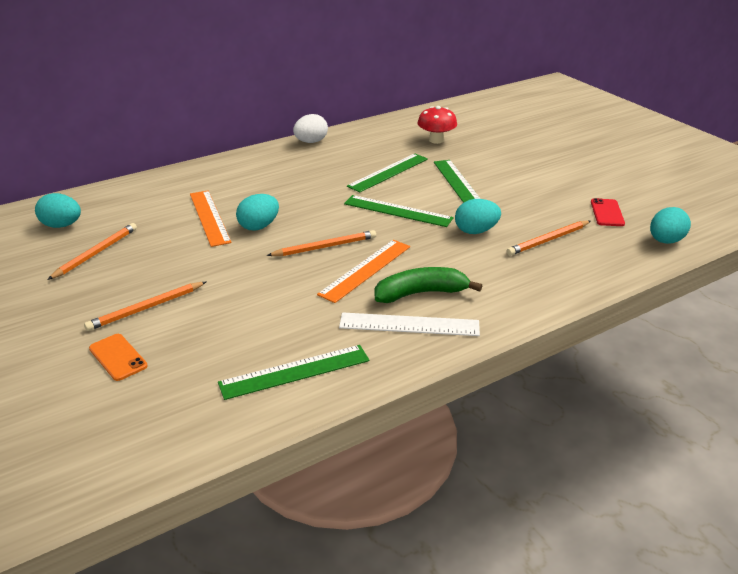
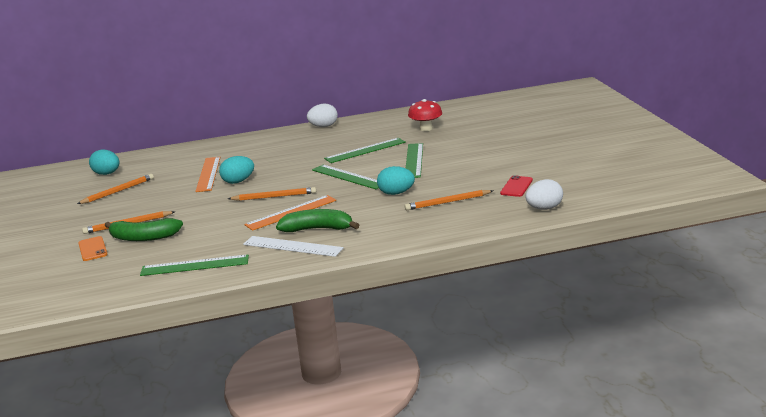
camera: 20 degrees right, 10 degrees down
(185, 329) = (144, 237): none -> green banana
(665, 241) = (544, 208): turquoise egg -> white egg

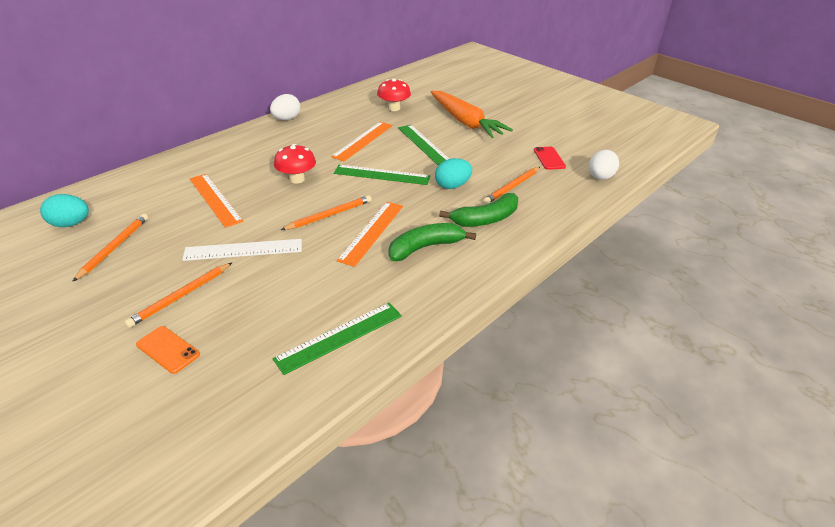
camera: 35 degrees left, 15 degrees up
(144, 237) = (225, 311): green banana -> green banana (485, 219)
(238, 181) = (264, 203): turquoise egg -> none
(279, 170) = (297, 179): none -> red mushroom
(292, 246) = (424, 277): white ruler -> white ruler (243, 250)
(365, 150) = (363, 141): green ruler -> orange ruler
(478, 148) = (465, 122): none -> orange carrot

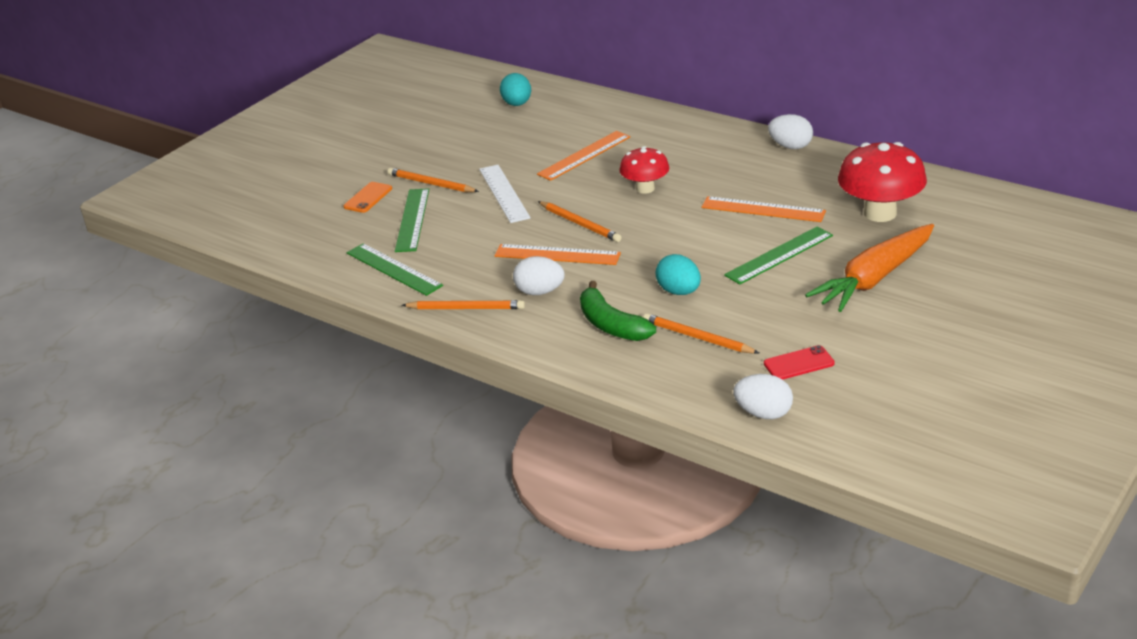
camera: 85 degrees right, 5 degrees down
(114, 248) = (488, 134): orange pencil -> orange pencil (465, 308)
(382, 175) = (681, 239): green ruler -> green ruler (412, 220)
(394, 108) = (880, 213): red mushroom -> red mushroom, size x1.64
(425, 247) = (539, 292): green banana -> white egg

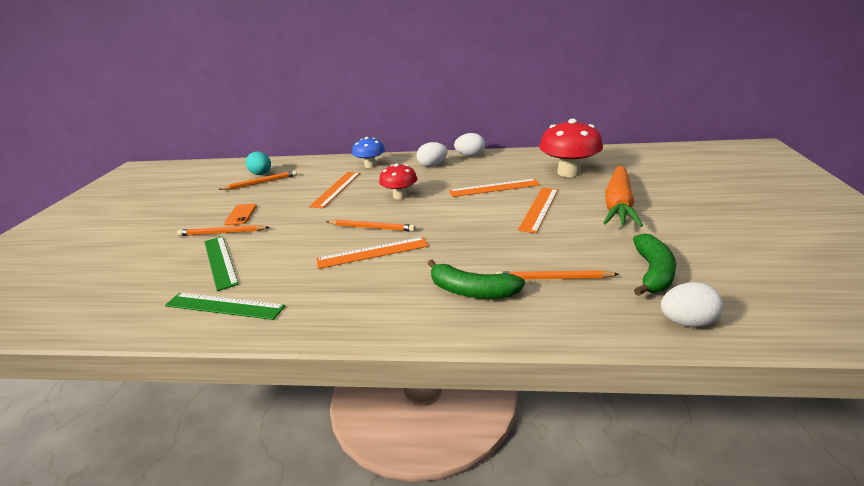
camera: 30 degrees left, 5 degrees down
(368, 198) = (167, 256): orange phone -> orange phone (241, 215)
(465, 308) = (323, 319): orange pencil -> orange pencil (261, 183)
(504, 193) = (291, 224): white ruler -> none
(539, 292) = (383, 284): white egg -> white egg (432, 165)
(652, 127) = (370, 165): none -> blue mushroom
(679, 292) = (498, 250): turquoise egg -> none
(779, 255) = (539, 209): green ruler -> orange ruler
(798, 363) = (653, 273): red phone -> green banana

